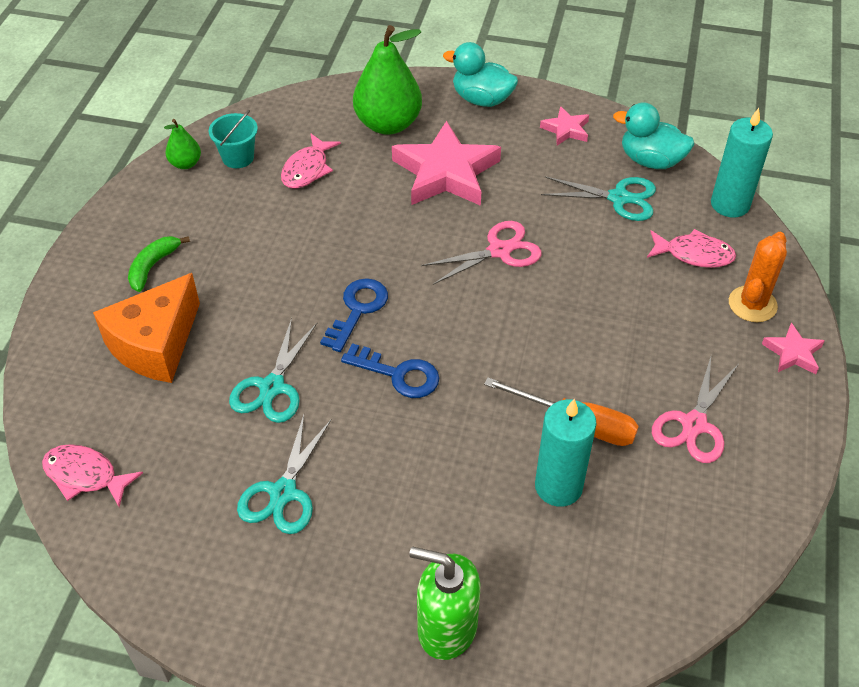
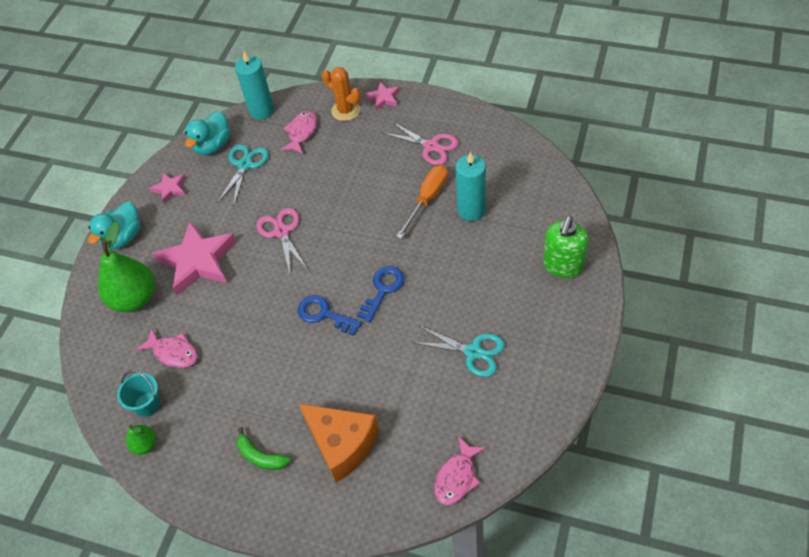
camera: 80 degrees left, 5 degrees up
(272, 387) = (388, 364): turquoise scissors -> none

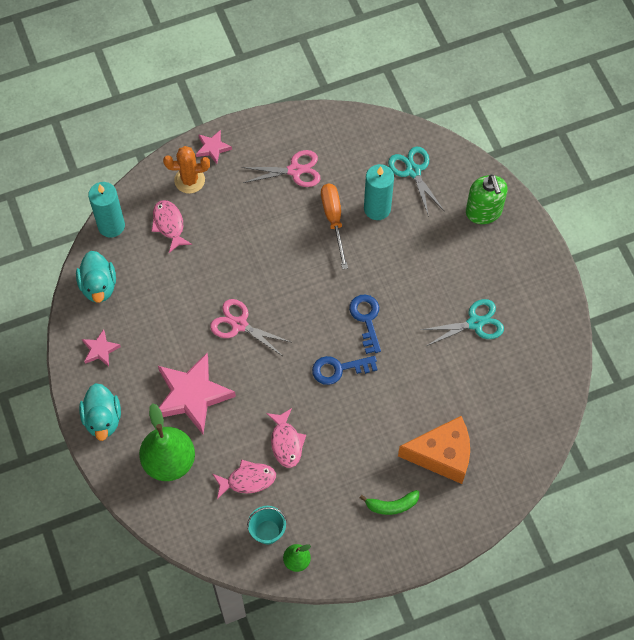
camera: 45 degrees left, 10 degrees up
(245, 165) = (147, 286): turquoise scissors -> turquoise scissors (413, 171)
(457, 477) = (539, 420): pink fish -> pink fish (286, 442)

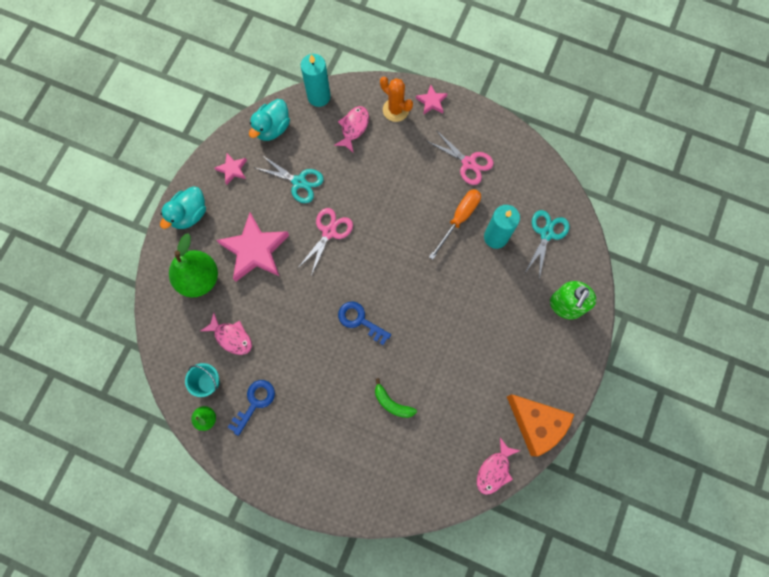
camera: 45 degrees right, 10 degrees up
(239, 324) = (329, 232): pink scissors -> pink scissors turned 45 degrees clockwise
(286, 442) = (278, 336): pink fish -> pink fish (494, 470)
(366, 319) = (411, 305): blue key -> blue key (254, 403)
(392, 505) = (299, 443): green banana -> green banana (392, 403)
(442, 455) = (365, 443): orange cheese -> orange cheese (536, 424)
(475, 323) = (480, 376): turquoise scissors -> turquoise scissors (299, 182)

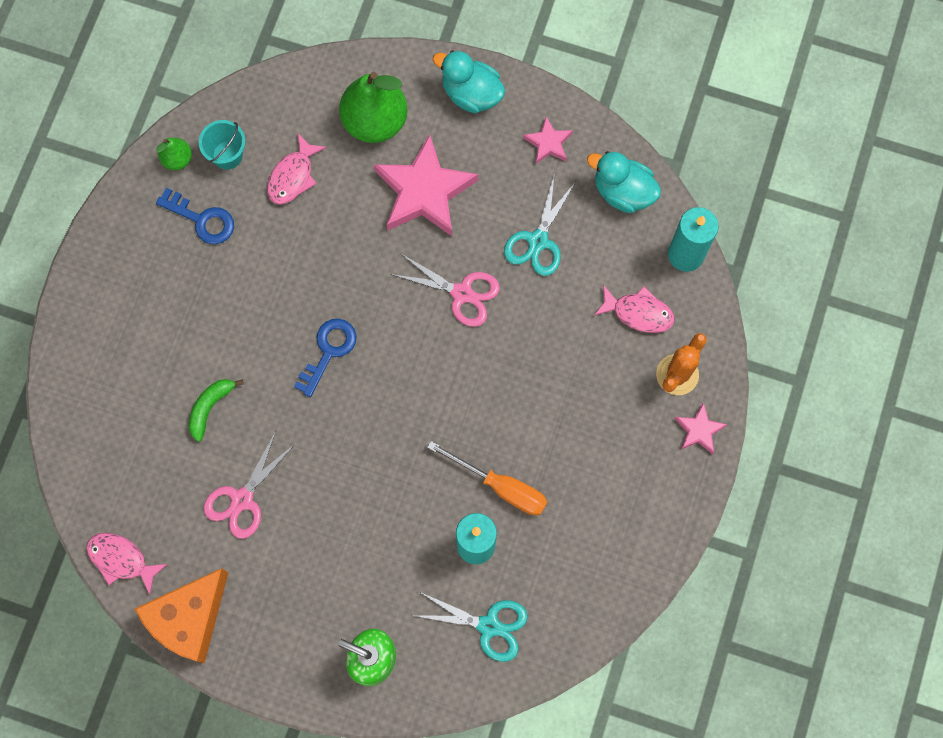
camera: 85 degrees right, 0 degrees up
(469, 163) = (597, 496): pink scissors -> pink scissors (242, 500)

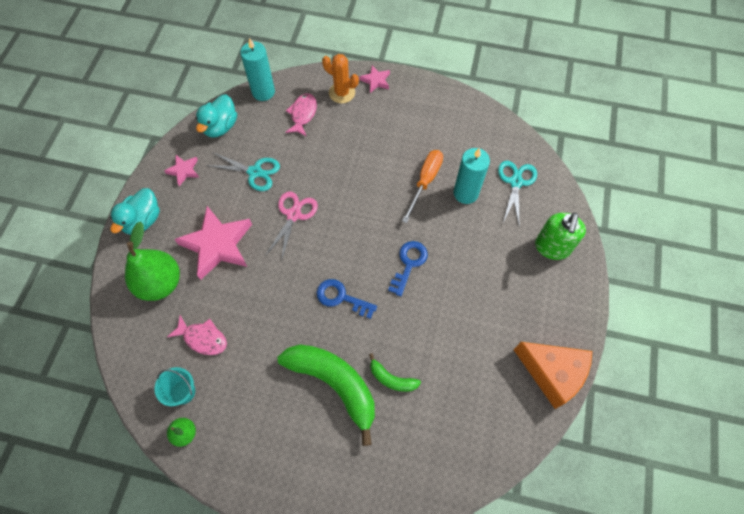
camera: 95 degrees left, 10 degrees down
(121, 560) = (519, 432): pink fish -> none
(202, 219) = (238, 405): blue key -> blue key (409, 264)
(213, 336) = (334, 384): none -> green banana
(242, 500) = (459, 346): pink scissors -> none

